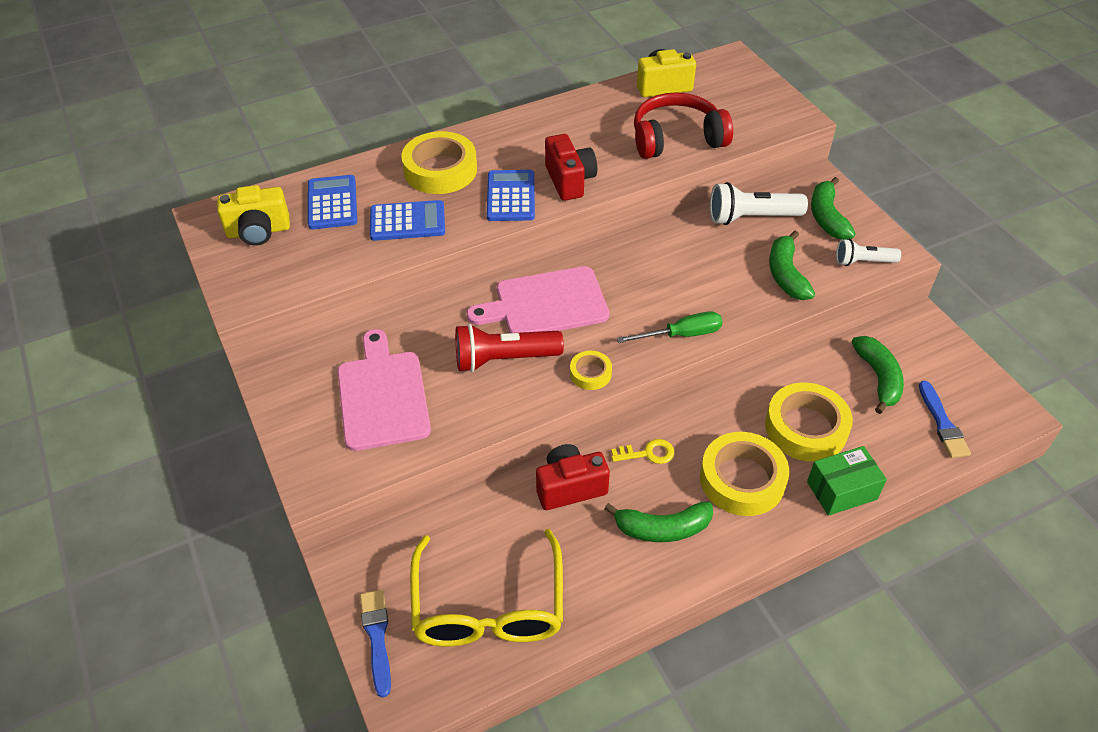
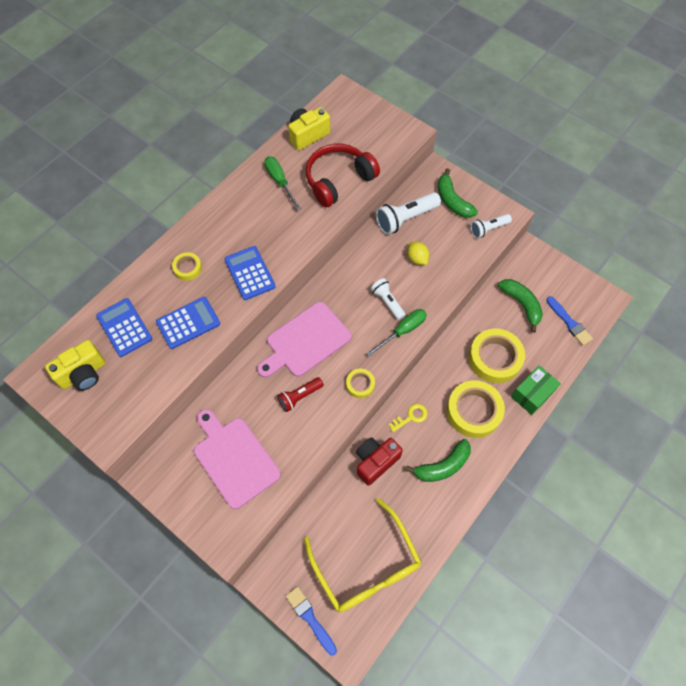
camera: 25 degrees left, 15 degrees up
(440, 170) = (187, 268): yellow tape -> yellow tape, size x0.50
(503, 359) = (299, 396): red flashlight -> red flashlight, size x0.62
(569, 181) = (283, 244): red camera -> none
(601, 120) = (280, 181): none -> green screwdriver
(678, 297) = (387, 302): none -> white flashlight
(744, 264) = (417, 259): none -> yellow lemon
(786, 274) = (446, 257): green banana -> none

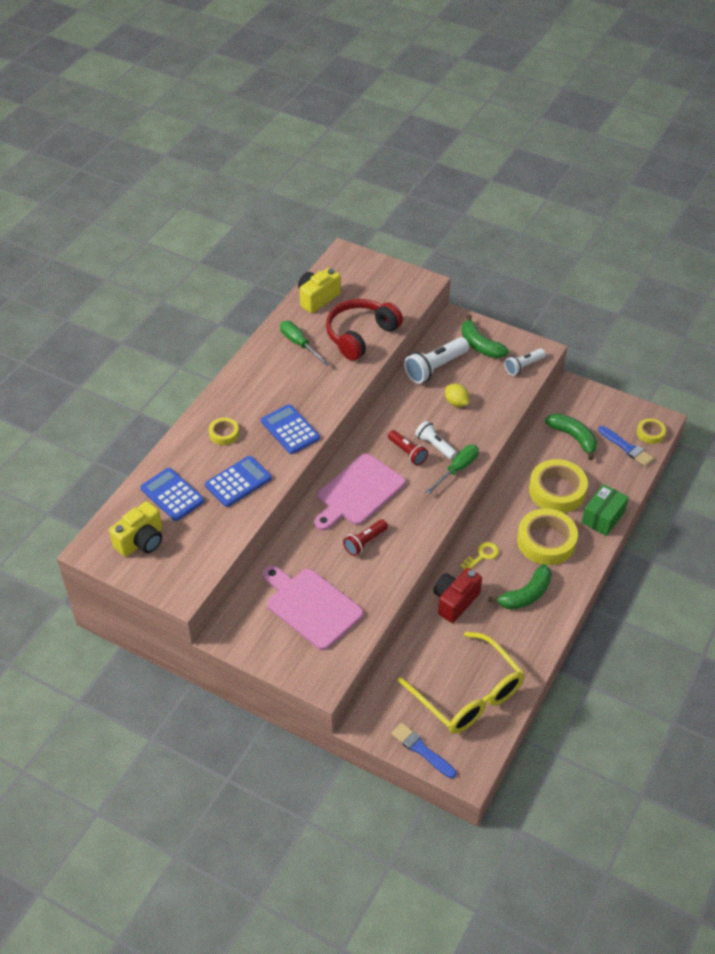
camera: 10 degrees left, 15 degrees down
(360, 305) = (407, 453): none -> red flashlight
(360, 384) = (425, 523): yellow tape -> yellow tape (650, 433)

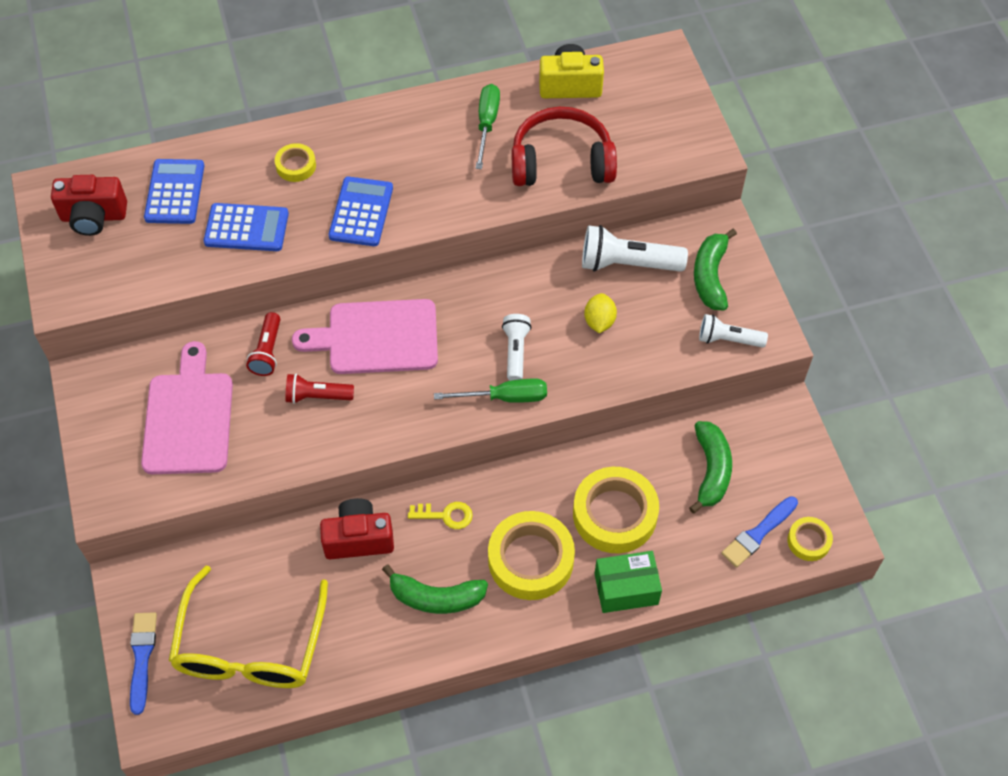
camera: 45 degrees right, 10 degrees up
(141, 541) = (93, 217): yellow camera -> red camera
(407, 453) = (478, 335): red flashlight -> red flashlight (267, 351)
(626, 447) = (758, 533): blue brush -> blue brush turned 45 degrees clockwise

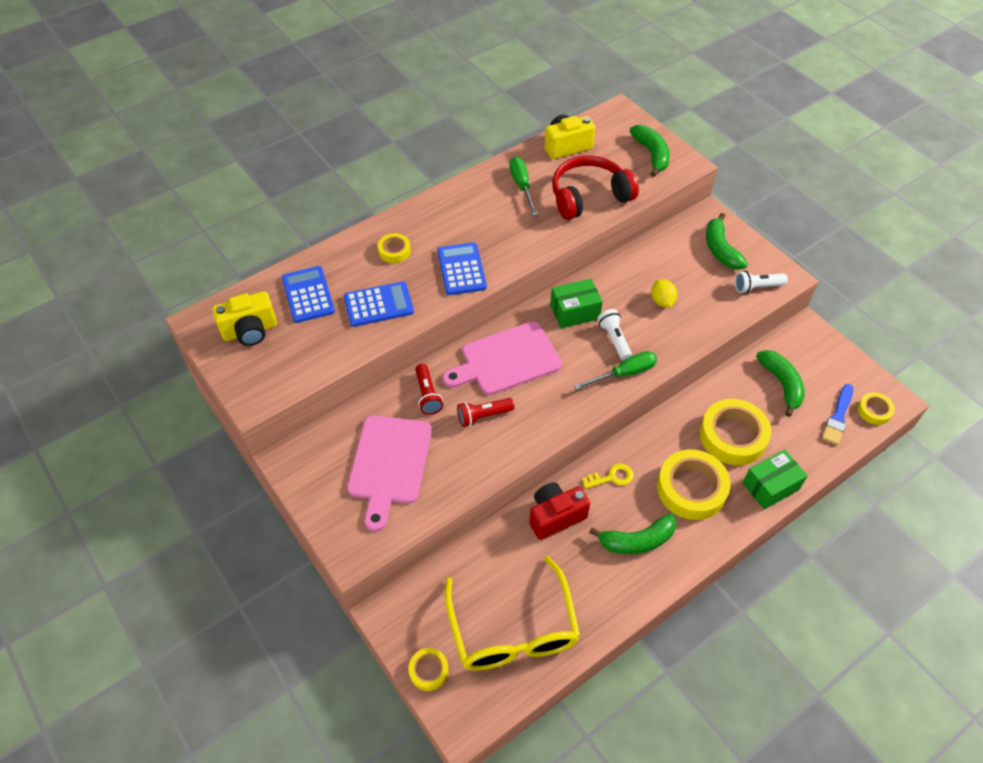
camera: 20 degrees left, 5 degrees down
(93, 217) = (250, 331): red camera -> yellow camera
(142, 657) = (428, 671): blue brush -> yellow tape
(188, 418) = (389, 464): pink cutting board -> pink cutting board turned 150 degrees counterclockwise
(486, 302) = (574, 312): none -> green box
(627, 263) = (659, 257): white flashlight -> none
(671, 126) = (651, 154): none -> green banana

